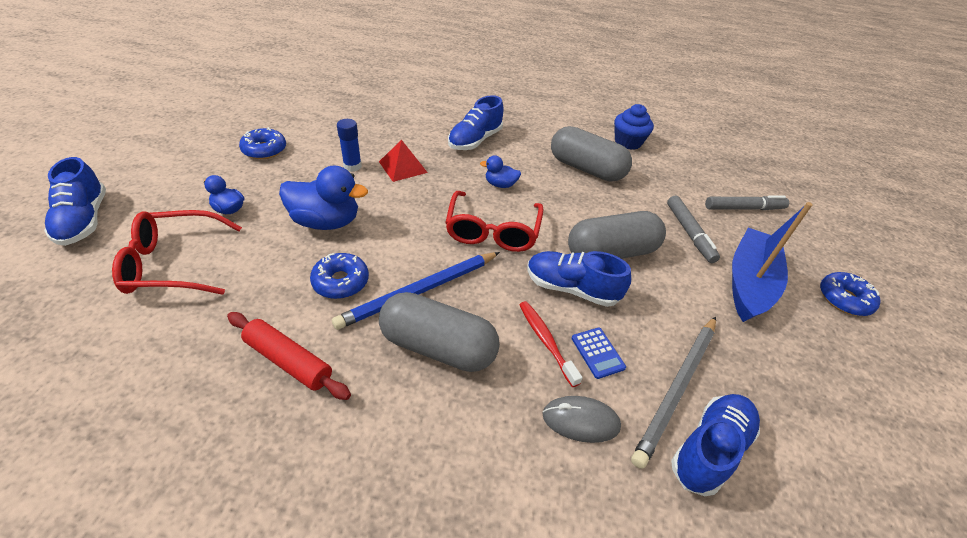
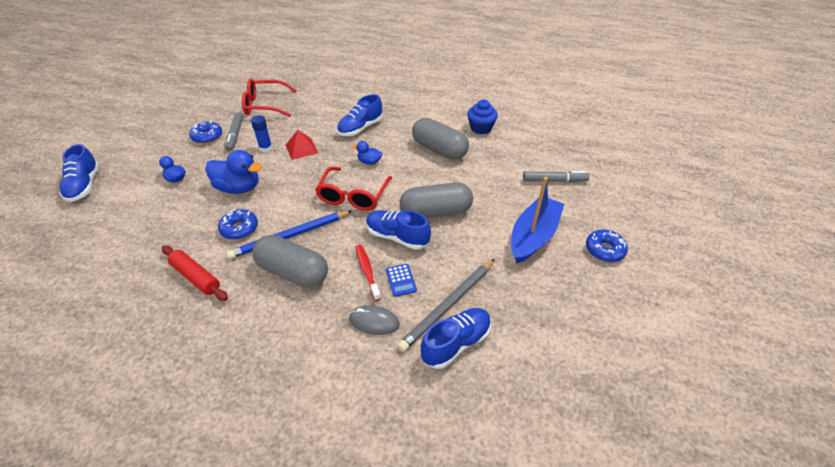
camera: 10 degrees right, 0 degrees up
(175, 263) = (136, 214): red glasses -> red glasses (265, 105)
(689, 233) = (502, 199): grey marker -> grey marker (235, 135)

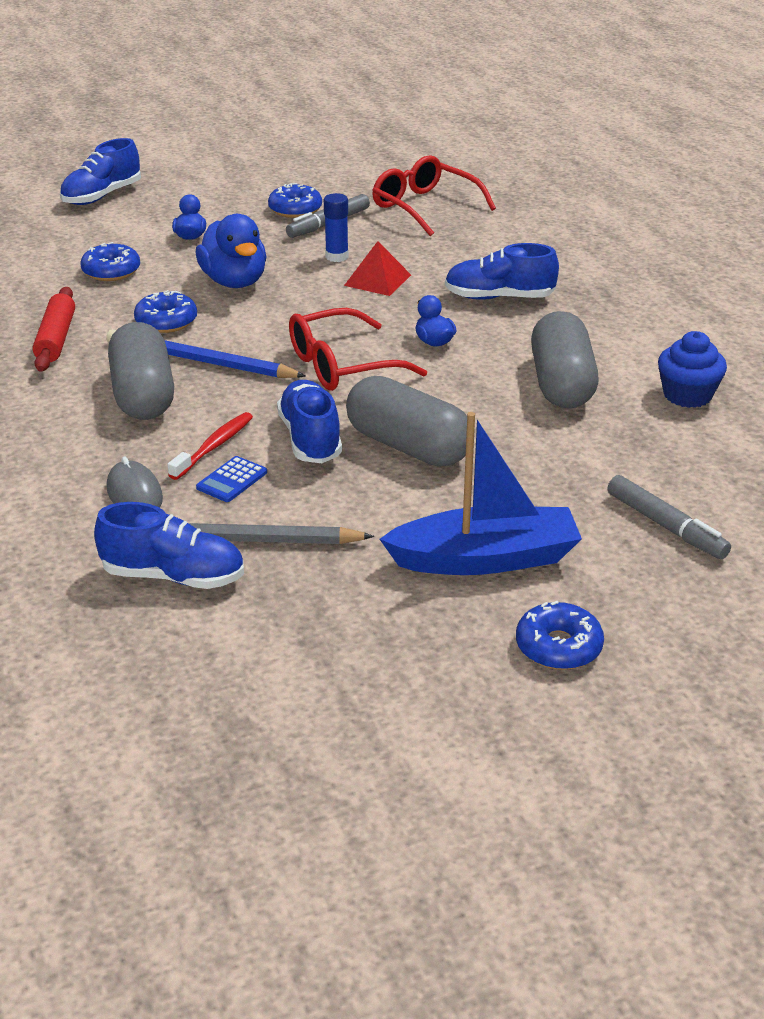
camera: 50 degrees right, 10 degrees down
(163, 222) = (111, 271): none -> blue donut

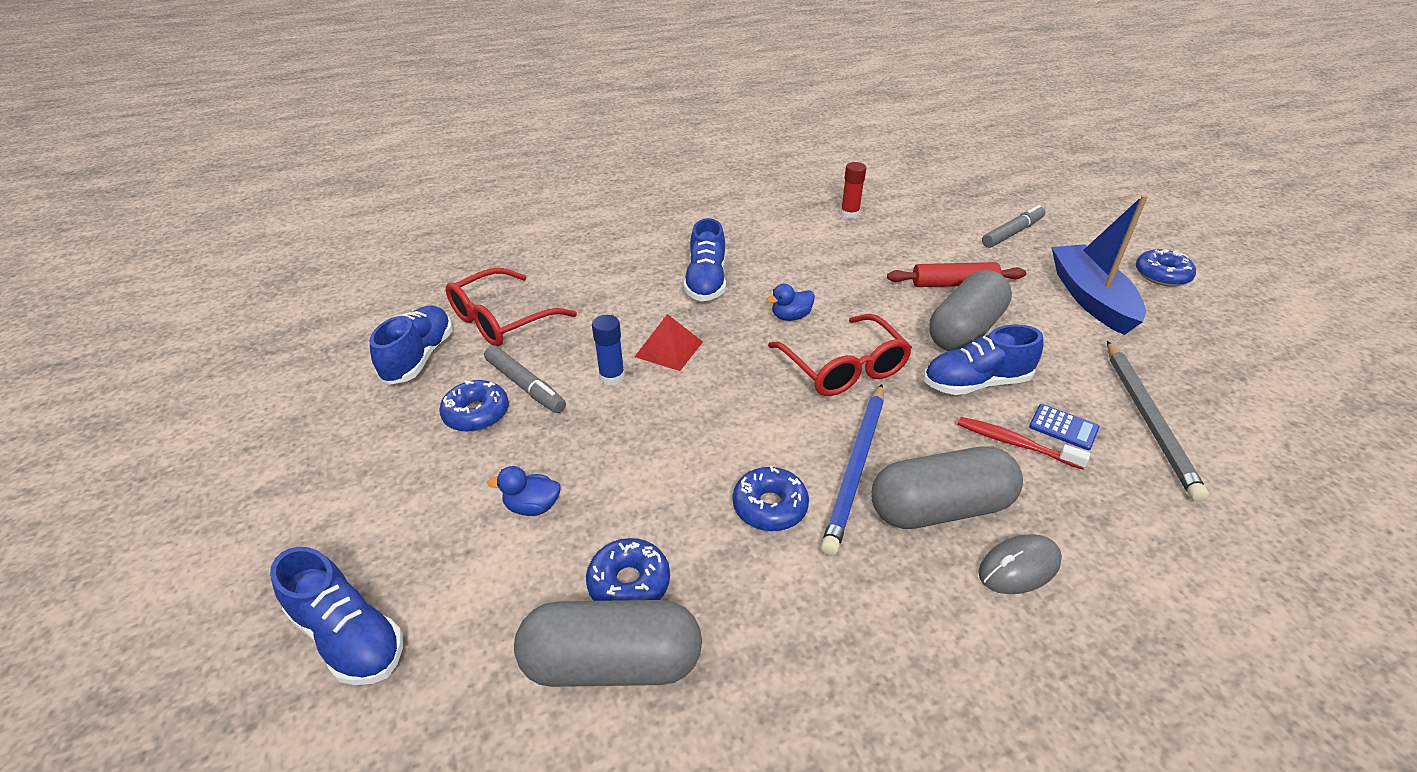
camera: 90 degrees left, 5 degrees up
(56, 339) = (828, 618): red rolling pin -> red rolling pin (953, 284)
(134, 493) = (1121, 493): grey mouse -> grey mouse (1019, 567)
(173, 576) = (1221, 452): blue shoe -> blue shoe (419, 357)
(234, 282) = (667, 454): blue duck -> none
(561, 383) = (847, 259): grey capsule -> grey capsule (612, 663)
(687, 395) = (849, 214): blue cupcake -> red glue stick

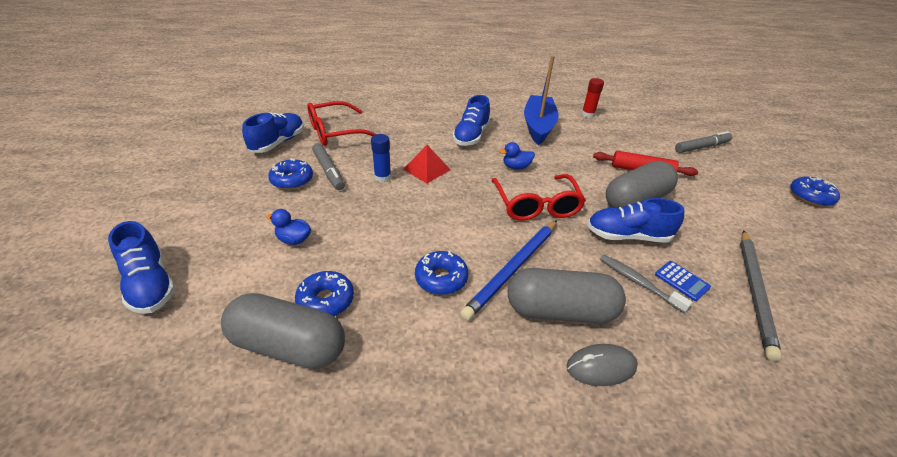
camera: 15 degrees right, 0 degrees up
(1015, 443) = (638, 282): red toothbrush -> grey toothbrush
(1090, 298) = (744, 200): blue boat -> blue boat (538, 126)

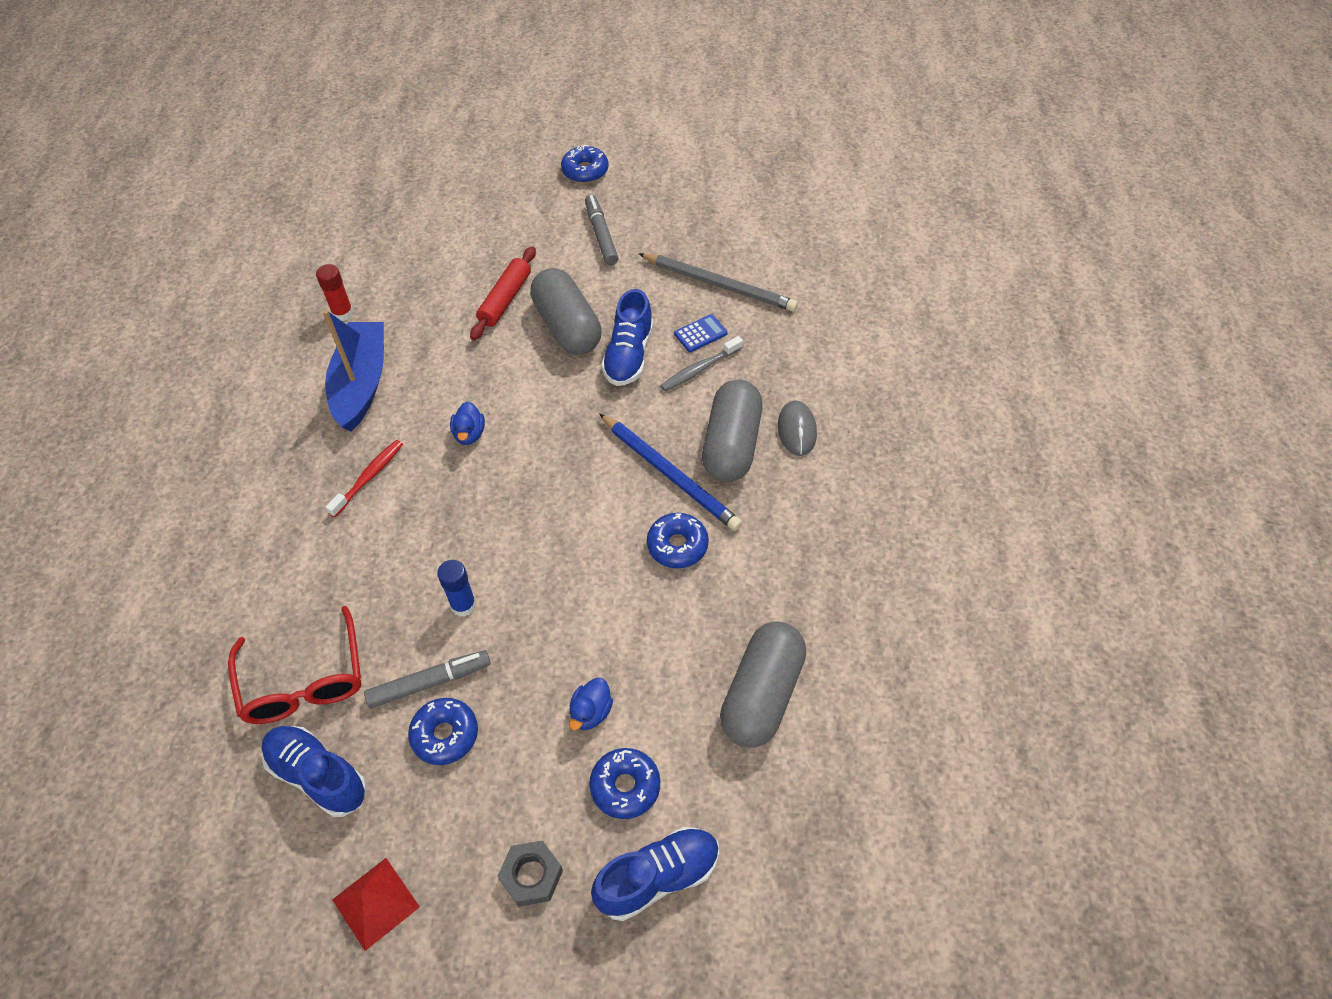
camera: 80 degrees left, 15 degrees up
(183, 222) = (531, 876): none -> grey nut
(326, 300) = (701, 663): blue donut -> blue donut (625, 786)
(426, 169) = (452, 546): red pyramid -> red pyramid (375, 903)
(471, 136) = (369, 477): blue shoe -> red toothbrush
(536, 205) = (559, 429): red glasses -> none
(538, 126) = (361, 384): blue boat -> blue boat turned 75 degrees clockwise
(701, 147) = (465, 219): grey marker -> grey marker (601, 235)

